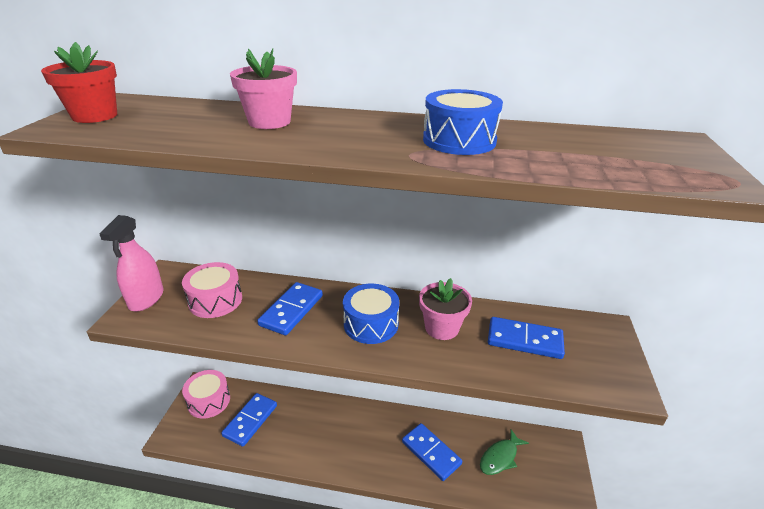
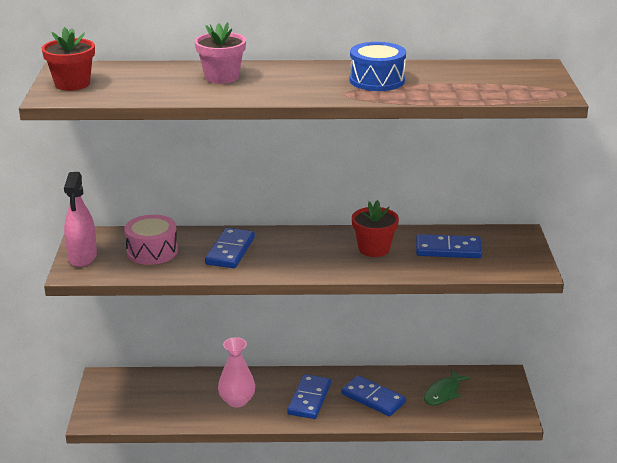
camera: 10 degrees left, 5 degrees down
(209, 401) = (118, 388): pink drum -> none
(250, 420) = (173, 398): blue domino -> blue domino (309, 399)
(305, 434) = (237, 401): none -> pink vase
(371, 324) = (309, 253): blue drum -> none
(441, 328) = (374, 249): pink flower pot -> red flower pot

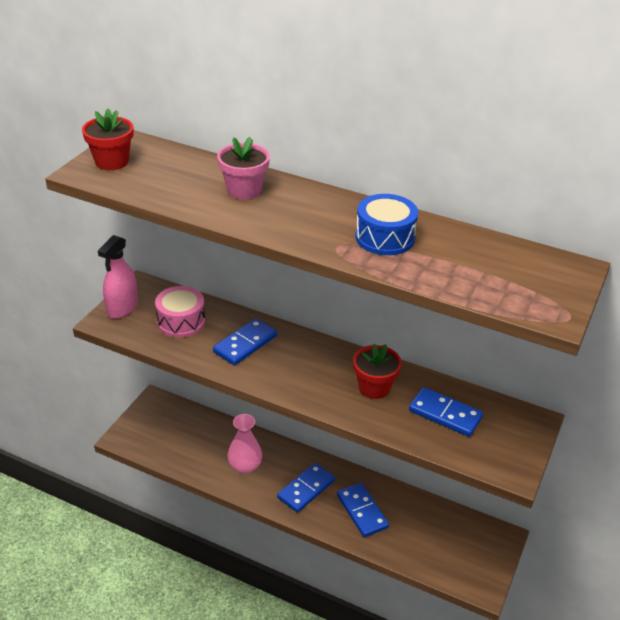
camera: 25 degrees right, 10 degrees up
(443, 393) = (430, 532): green fish -> none

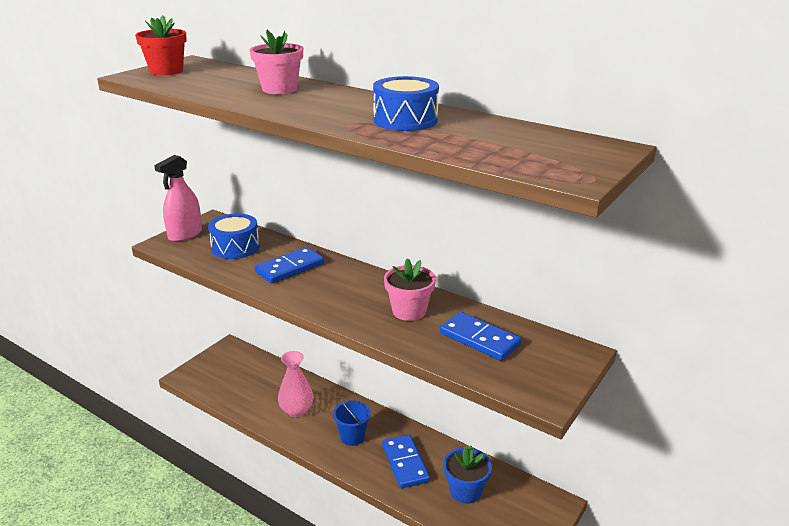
camera: 10 degrees right, 10 degrees down
(181, 321) = (235, 247): pink drum -> blue drum
(306, 489) = (352, 437): blue domino -> blue bucket
(374, 387) = (409, 311): red flower pot -> pink flower pot
(422, 533) = (465, 491): none -> blue flower pot

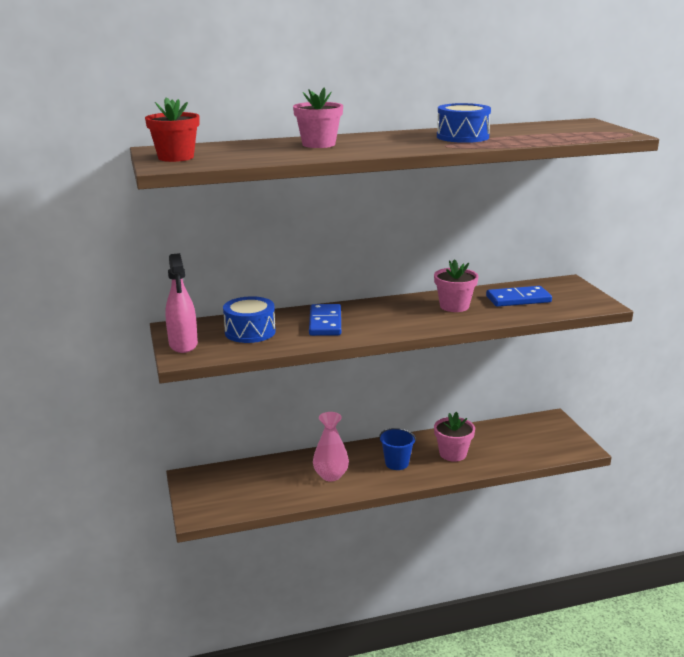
camera: 50 degrees left, 5 degrees down
(405, 463) = (453, 454): blue domino -> pink flower pot
(465, 491) = (507, 443): blue flower pot -> none

